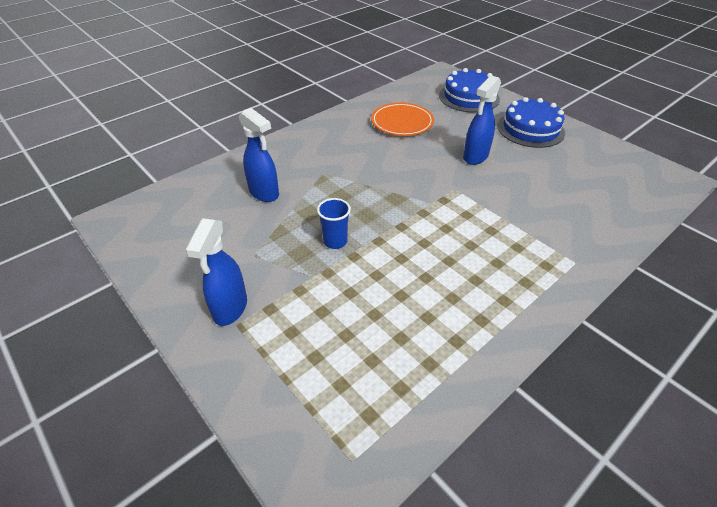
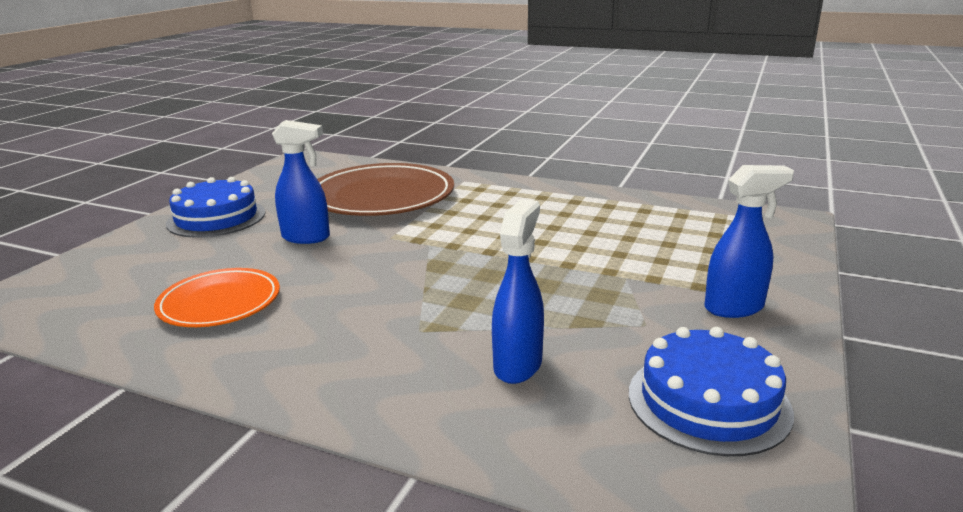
camera: 115 degrees left, 20 degrees down
(335, 241) = (558, 280): blue cup -> none
(469, 97) = (111, 267): blue cake -> blue cake (708, 401)
(546, 203) = (381, 197): none -> brown plate

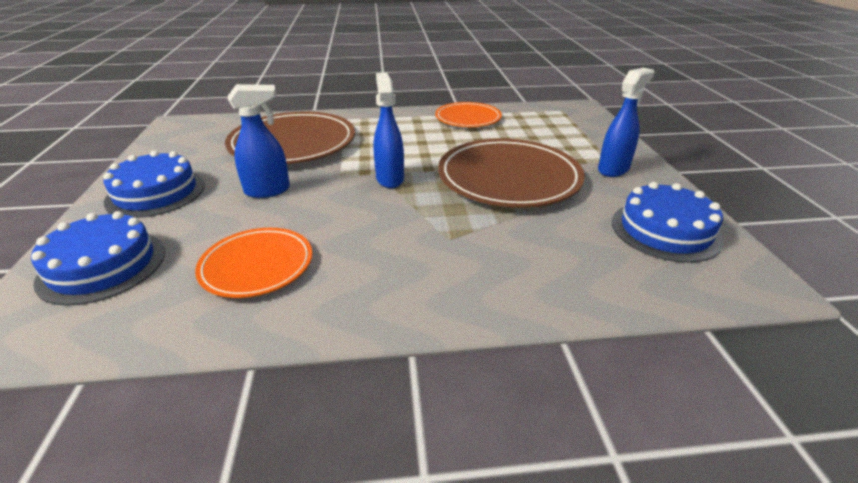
camera: 30 degrees left, 10 degrees up
(115, 269) = (102, 266): none -> blue cake
(518, 365) = (540, 242): blue spray bottle -> blue spray bottle (390, 178)
(572, 284) = (508, 178): none -> brown plate
(609, 205) = (468, 118): none -> orange plate

